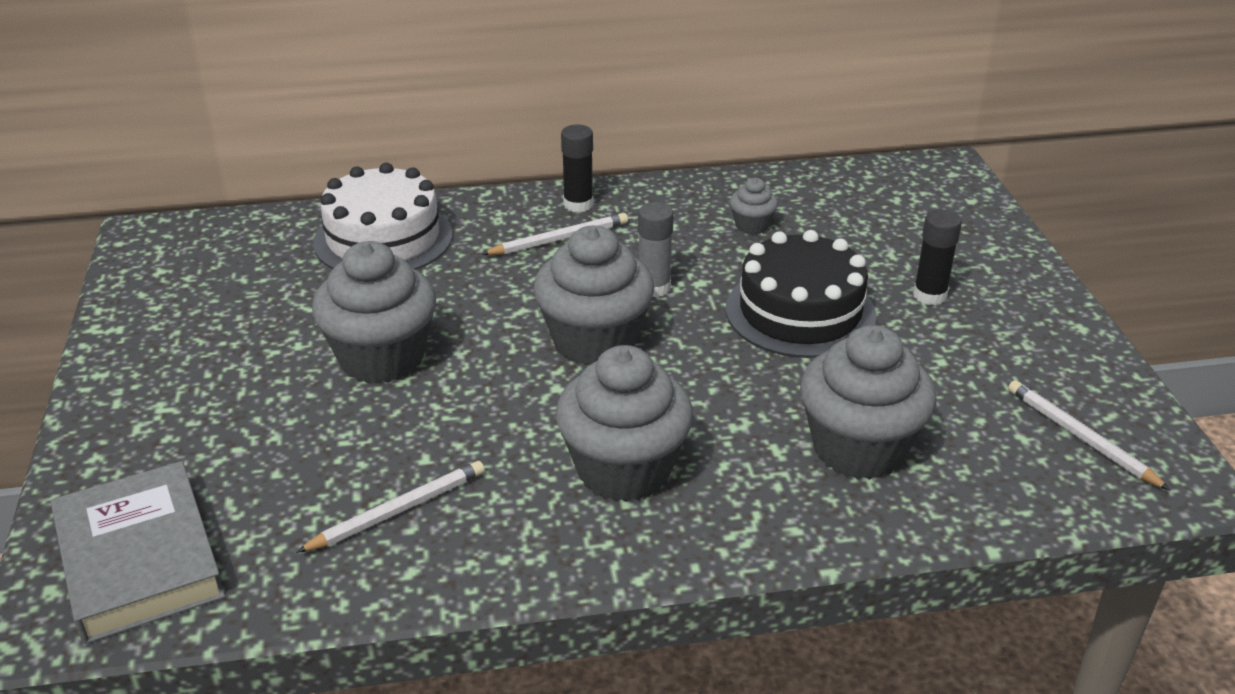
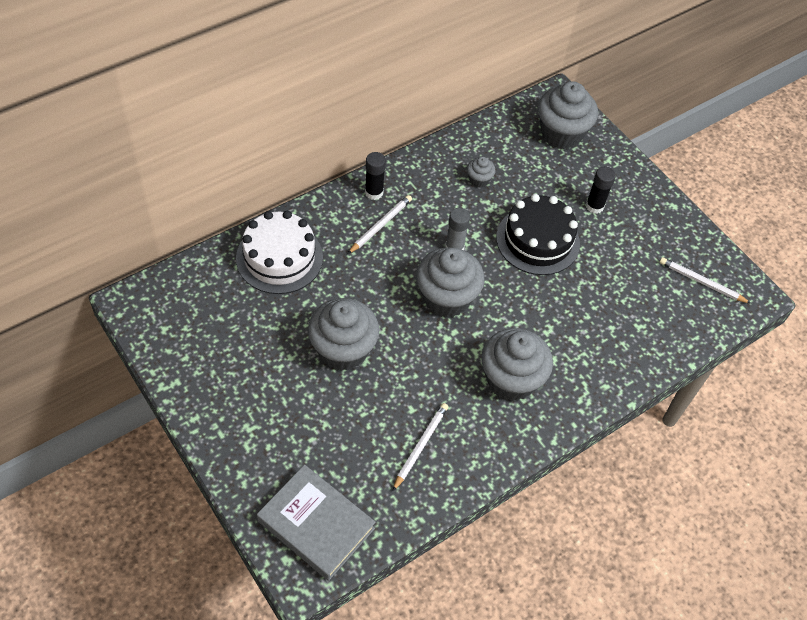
camera: 30 degrees left, 20 degrees up
(859, 448) = (609, 325): grey cupcake -> grey cupcake (561, 133)

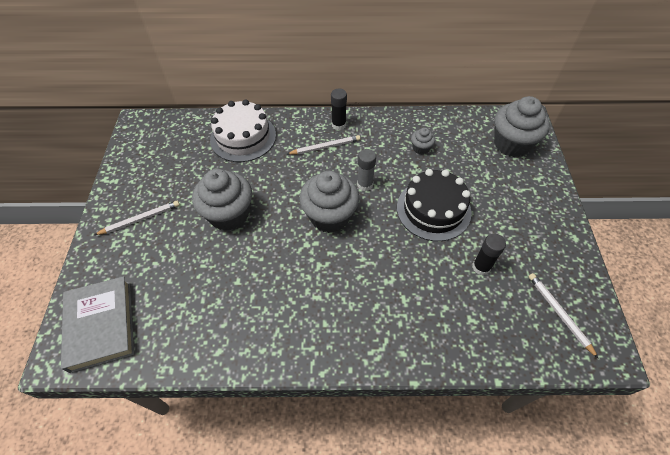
camera: 40 degrees right, 0 degrees up
(420, 446) = (219, 313): white pencil -> white pencil (140, 219)
(511, 379) = (328, 302): grey cupcake -> none
(594, 206) = (501, 206): black glue stick -> black glue stick (481, 267)

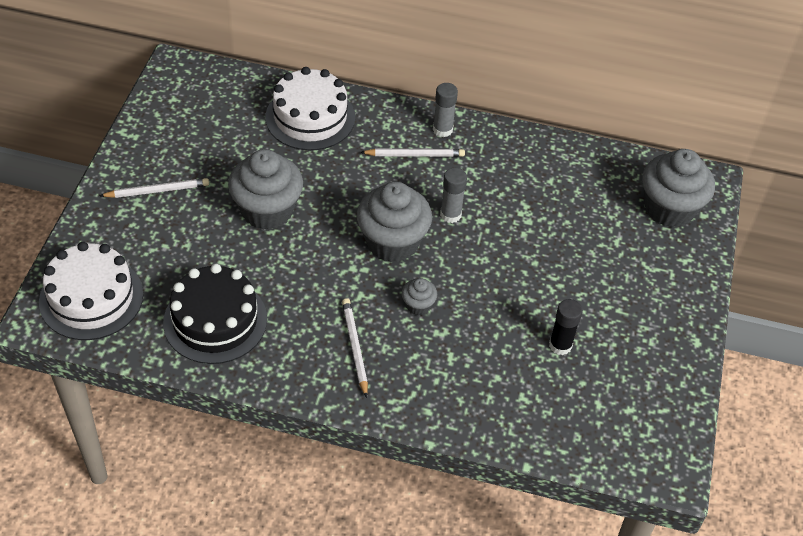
camera: 10 degrees right, 5 degrees down
(101, 325) = (91, 298): grey book -> white cake
(338, 125) = (442, 130): black glue stick -> grey glue stick
(421, 148) = (542, 186): grey cupcake -> grey cupcake (418, 305)
(433, 209) = (528, 265): black cake -> black cake (215, 320)
(559, 313) = (633, 418): white pencil -> white pencil (355, 347)

